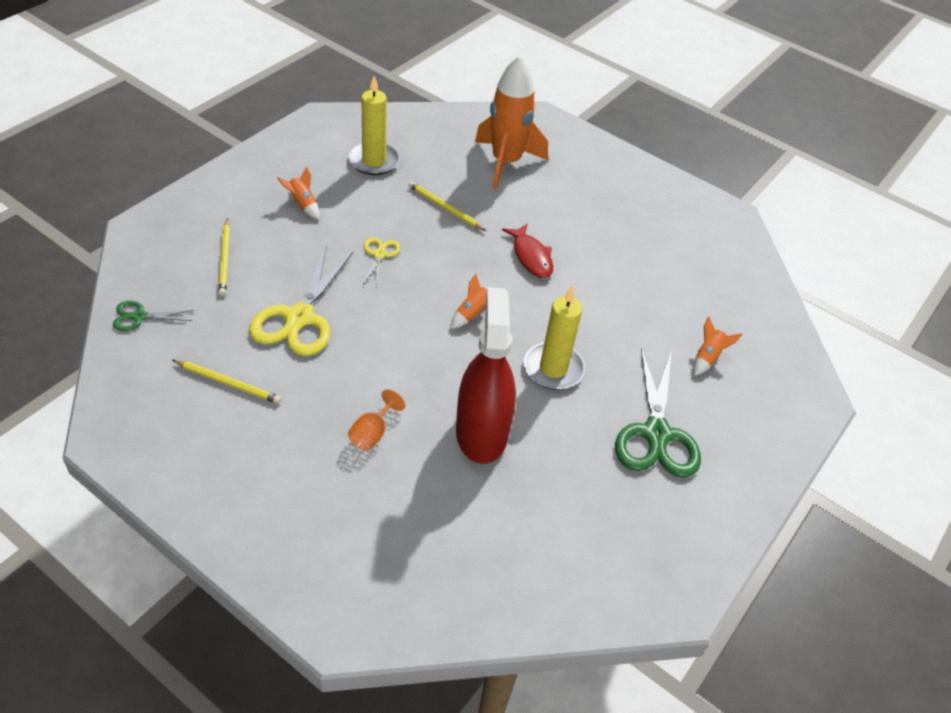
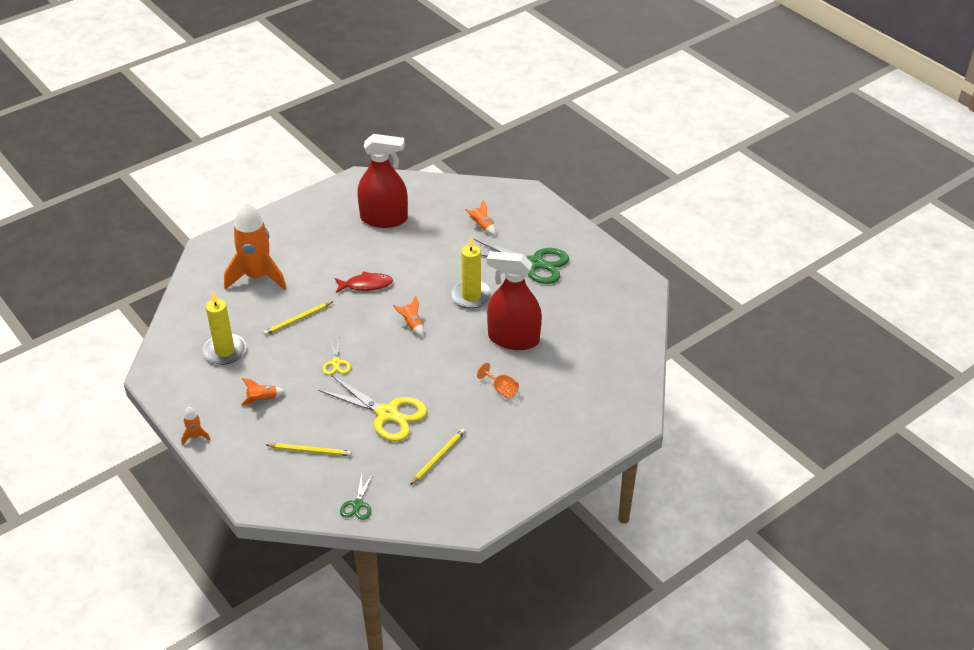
camera: 70 degrees left, 5 degrees down
(235, 165) = (195, 436): none -> orange rocket
(379, 254) = (336, 363): yellow scissors -> yellow scissors turned 120 degrees counterclockwise
(667, 252) = (384, 219): none -> red spray bottle

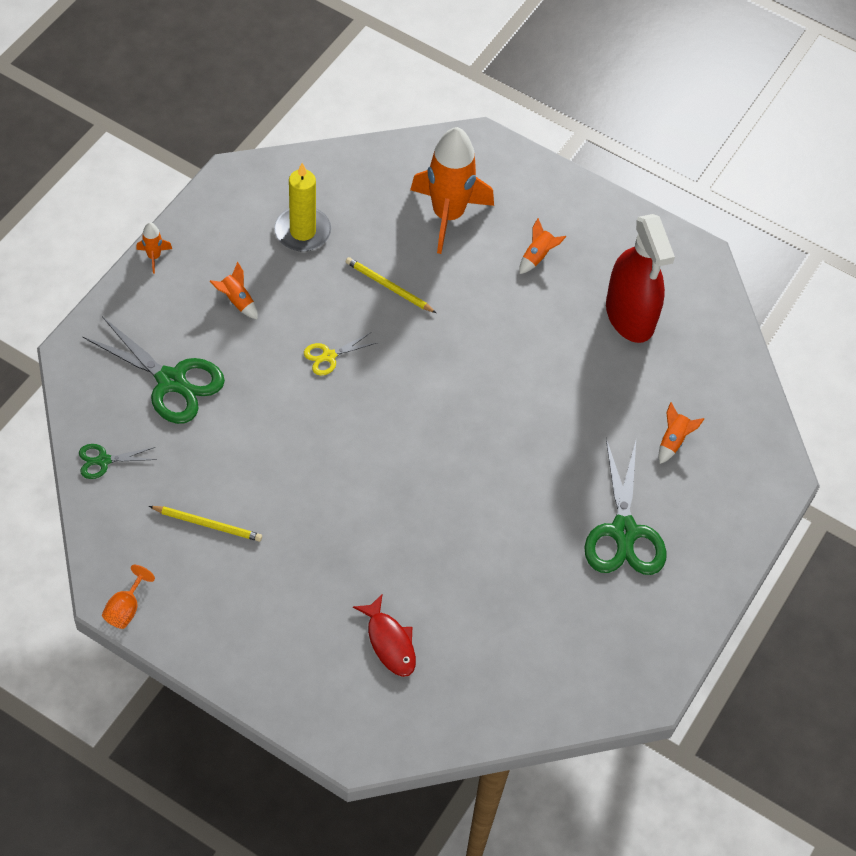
camera: 65 degrees right, 15 degrees up
(310, 451) = (171, 381): yellow pencil -> green scissors
(366, 285) = (486, 339): red fish -> red fish (389, 642)
(387, 414) = (261, 443): yellow scissors -> none
(412, 324) = (434, 418): orange rocket -> orange rocket (537, 256)
(471, 296) = (520, 472): yellow candle -> none
(501, 389) = (354, 562): orange goblet -> orange goblet (126, 608)
(513, 339) = (457, 549): red spray bottle -> none

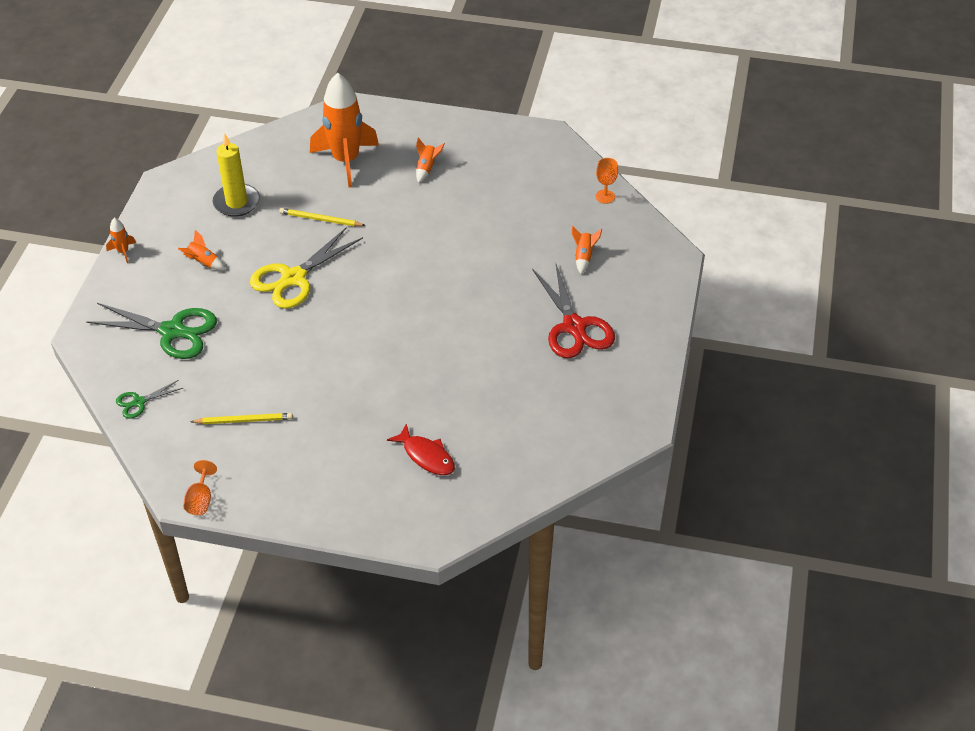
camera: 15 degrees left, 10 degrees down
(329, 356) = (293, 278): yellow scissors -> yellow scissors, size x2.03
(623, 532) = (574, 327): green scissors -> red scissors
(630, 315) = (514, 186): red spray bottle -> none
(732, 366) = (605, 196): none -> orange goblet

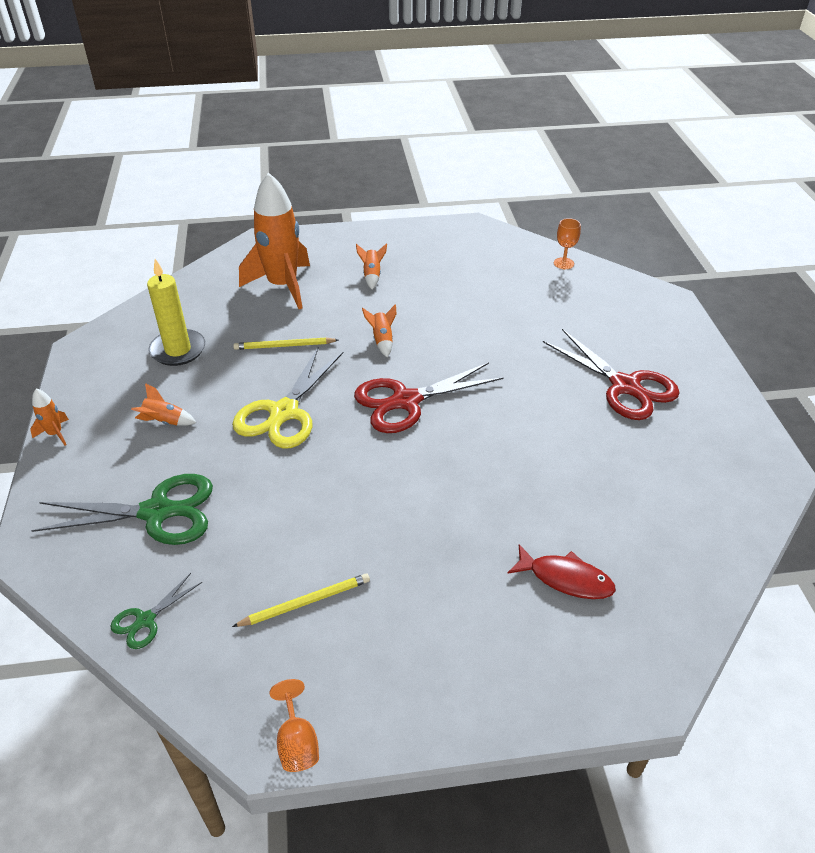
camera: 20 degrees left, 5 degrees down
(390, 293) = (405, 401): none -> red scissors
(583, 257) = (583, 319): orange rocket -> orange rocket (382, 340)

